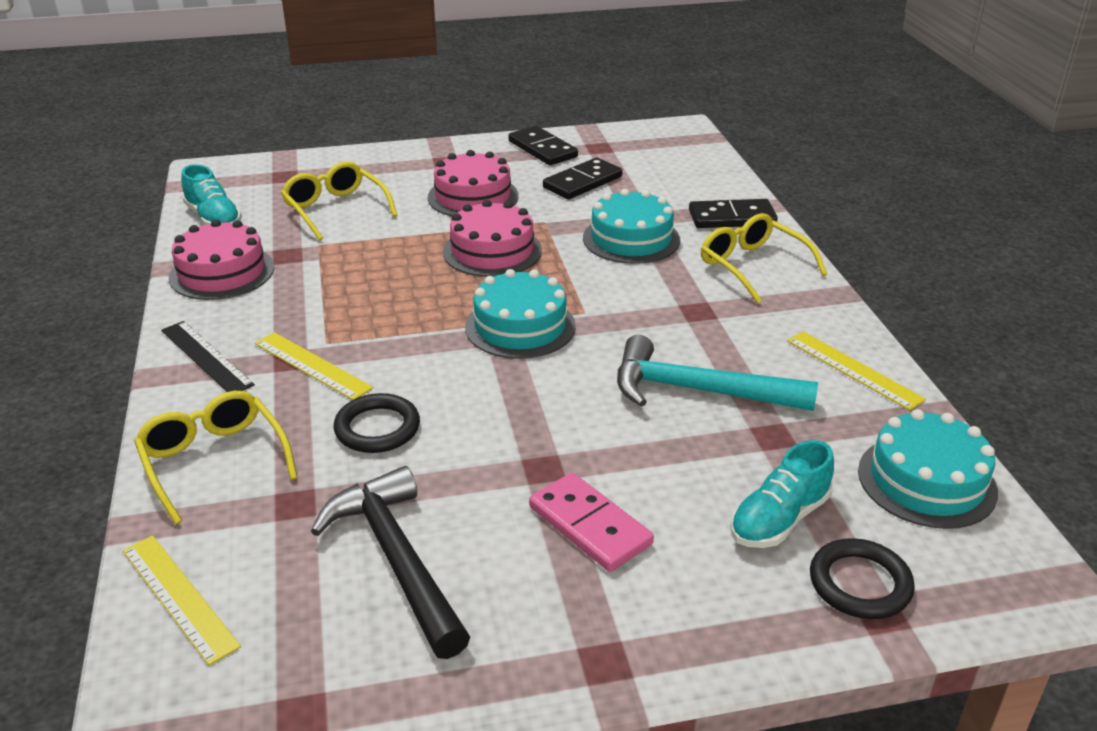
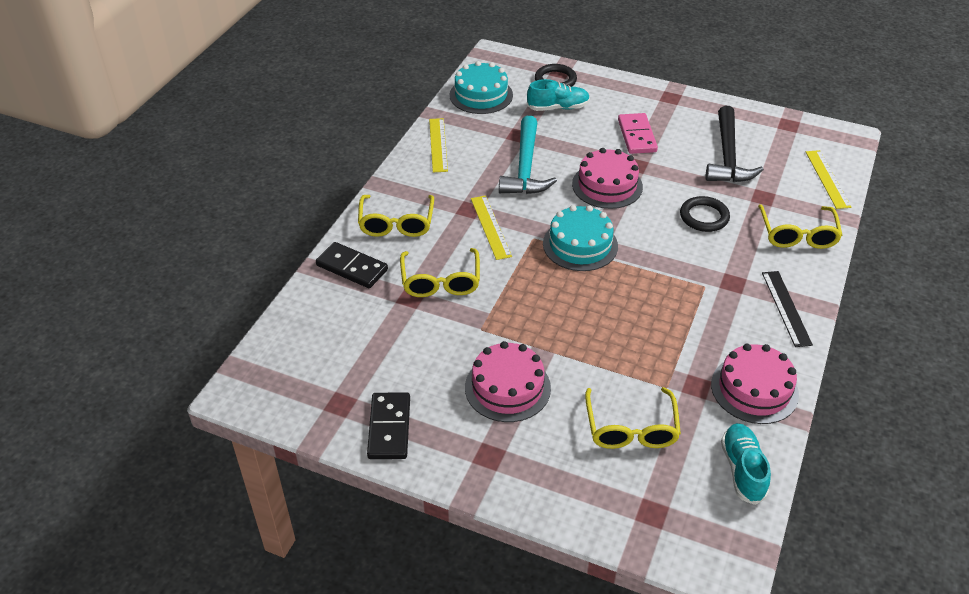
camera: 145 degrees left, 10 degrees up
(312, 365) = (721, 272): yellow ruler -> yellow ruler (490, 227)
(492, 251) = (544, 316): pink cake -> pink cake (607, 185)
(582, 182) = (406, 360): black domino -> none
(631, 239) = (440, 281): turquoise cake -> yellow glasses
(699, 391) = (525, 167): turquoise hammer -> turquoise hammer turned 45 degrees clockwise

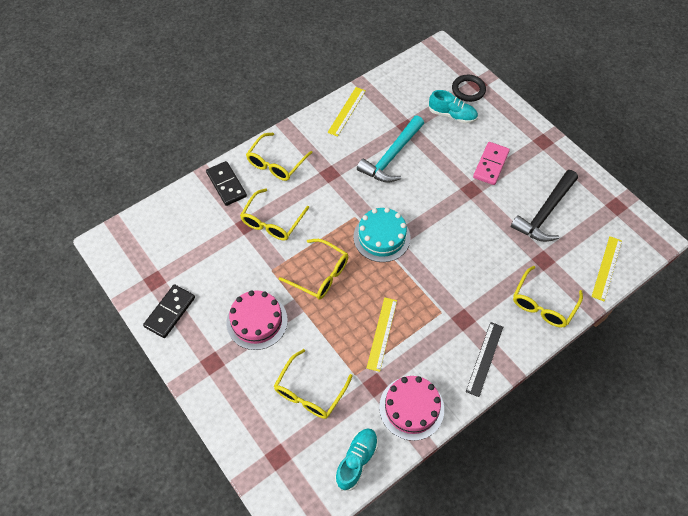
camera: 30 degrees right, 15 degrees up
(481, 95) = (405, 81): turquoise cake -> none
(490, 227) = (333, 194): yellow ruler -> yellow ruler (382, 333)
(542, 309) = (320, 275): none -> yellow glasses
(607, 185) = (437, 197): pink cake -> none
(704, 217) = (485, 256): black ring -> none

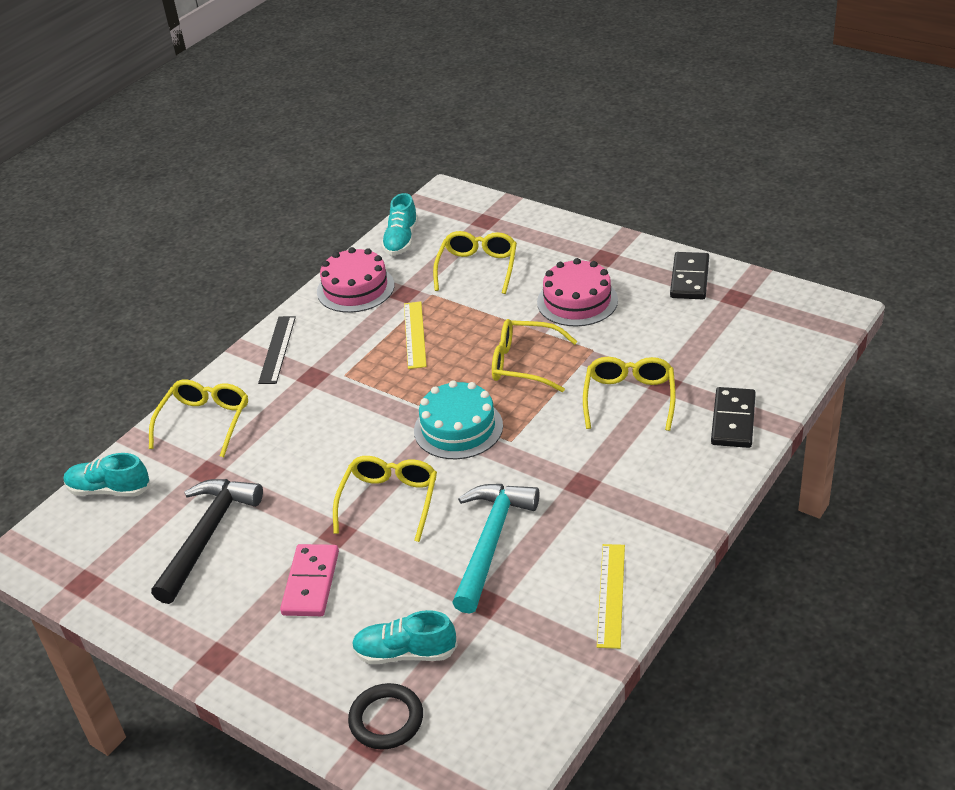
camera: 165 degrees right, 20 degrees down
(226, 185) = (733, 420): black domino -> black domino turned 60 degrees clockwise
(276, 163) = (678, 472): yellow glasses -> yellow glasses (389, 501)
(606, 268) = (109, 490): yellow ruler -> turquoise shoe

